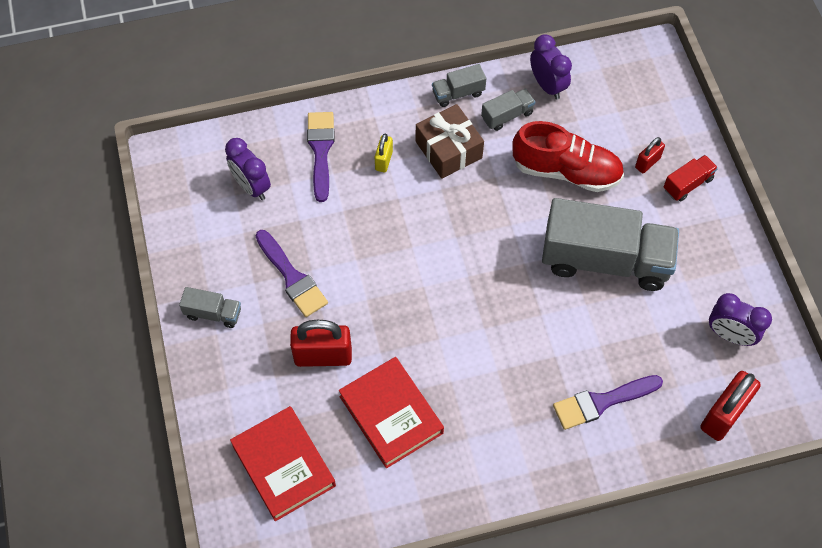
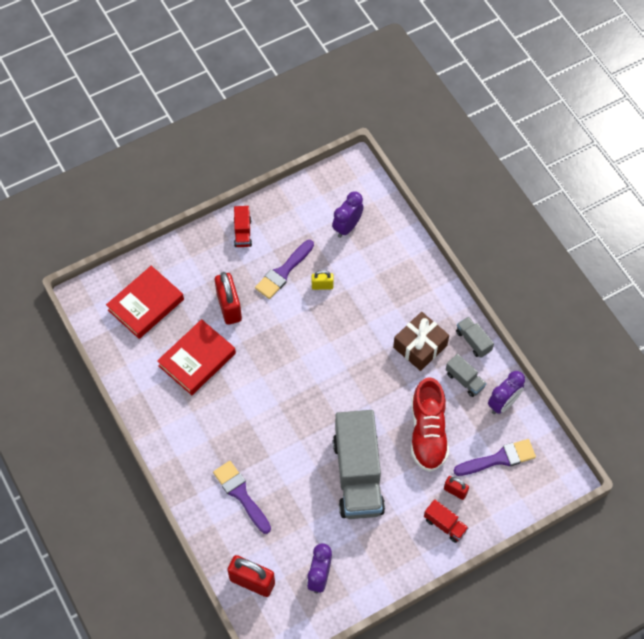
camera: 75 degrees right, 0 degrees up
(213, 313) = (242, 232): grey truck -> red truck
(321, 150) = (391, 262): purple brush -> purple brush (499, 459)
(384, 160) = (396, 305): yellow padlock -> yellow padlock (322, 286)

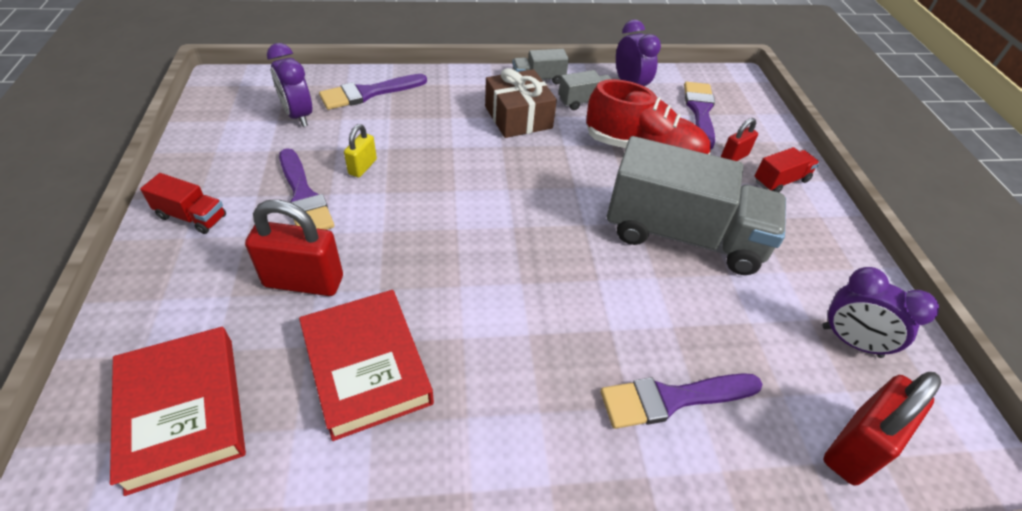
camera: 70 degrees left, 15 degrees down
(392, 250) = (368, 93): none -> purple brush

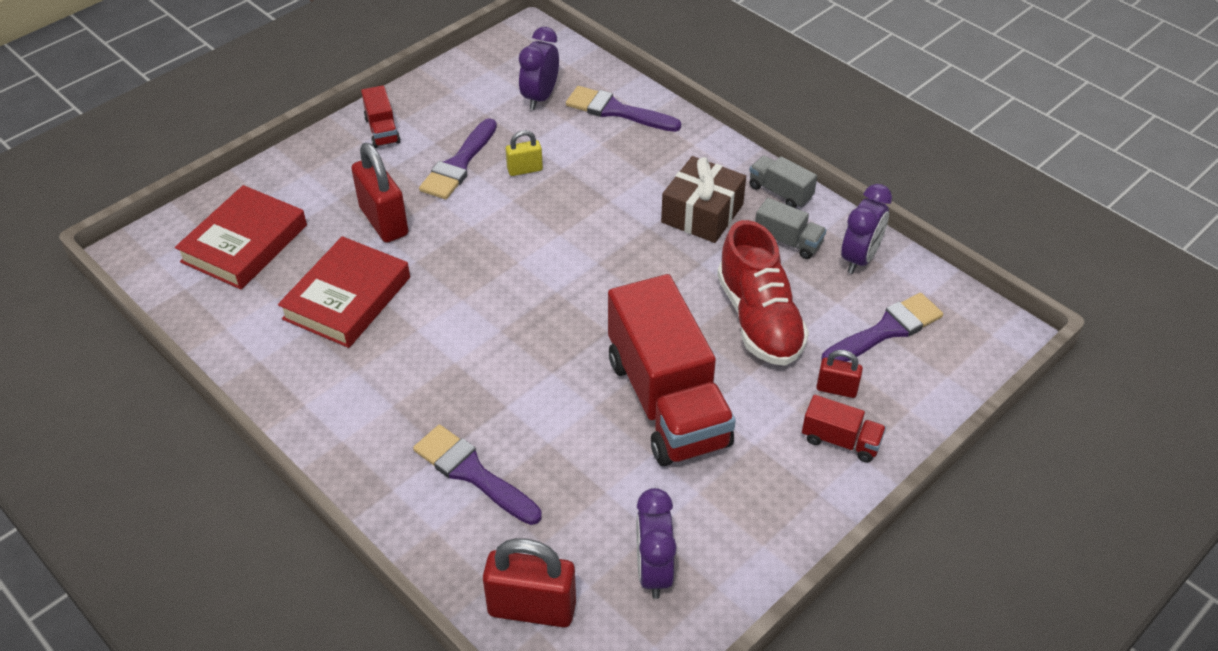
camera: 55 degrees right, 0 degrees up
(683, 235) = (667, 401): grey truck -> red truck

